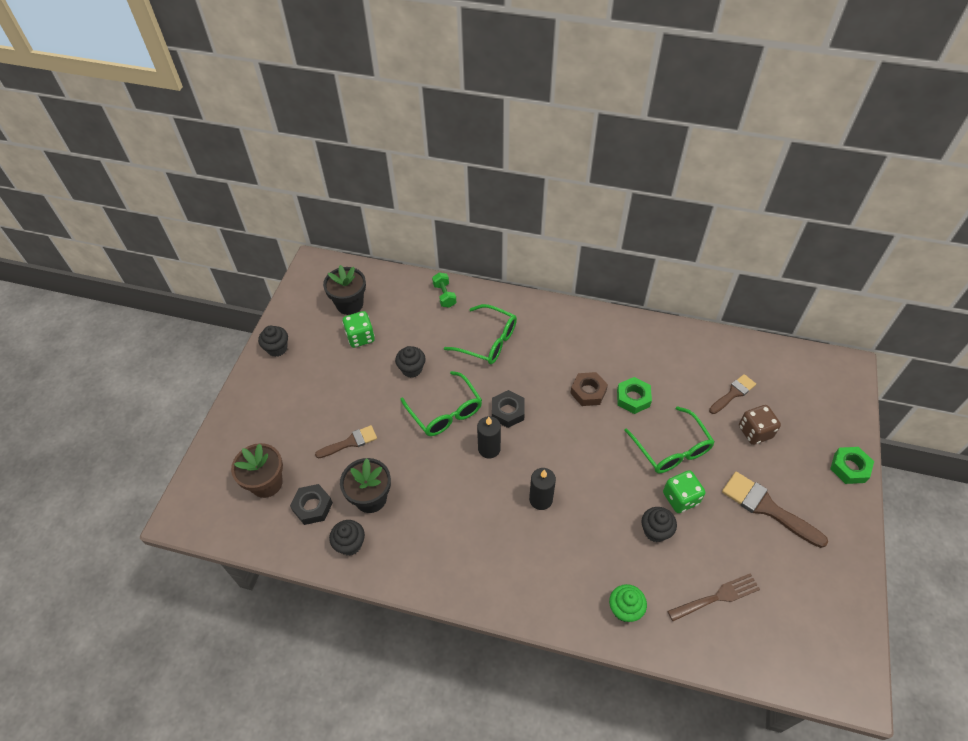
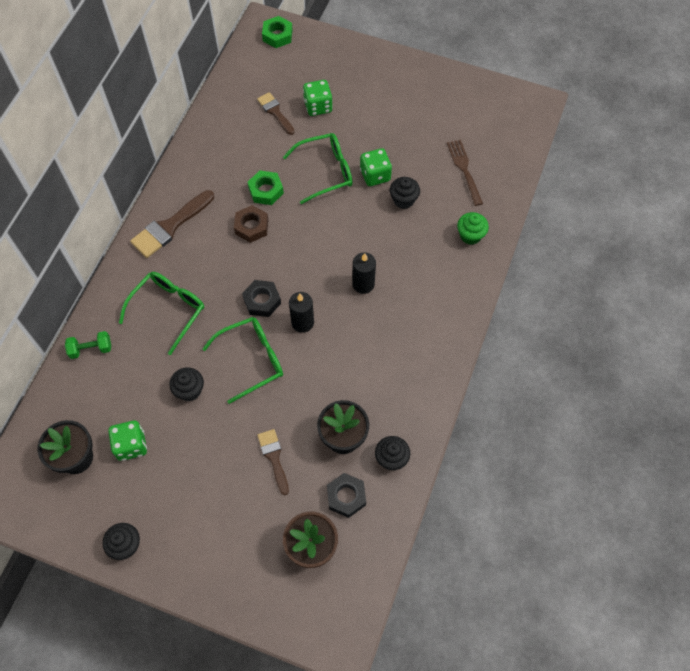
camera: 85 degrees left, 10 degrees up
(755, 432) = (318, 106): brown dice -> green dice
(767, 508) = (391, 117): brown brush -> brown brush (170, 226)
(849, 468) = (361, 52): green nut -> green nut (277, 35)

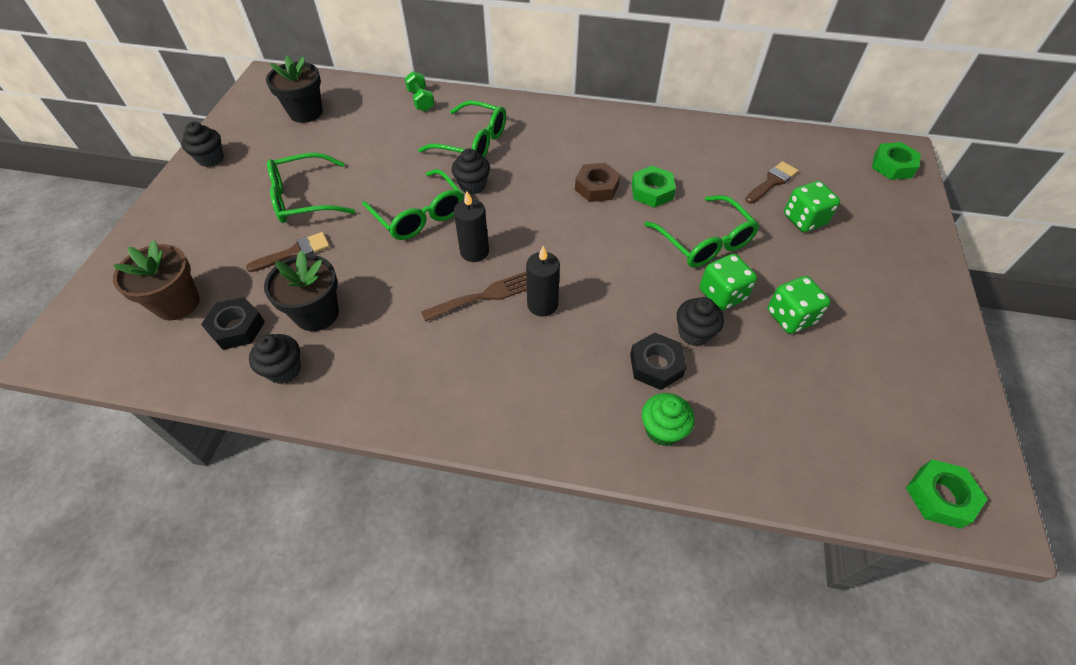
camera: 80 degrees right, 10 degrees down
(131, 445) = (316, 144): green dice -> green dice (790, 317)
(170, 226) = (576, 126): brown brush -> none
(189, 390) = (378, 173): black cupcake -> black cupcake (472, 185)
(208, 452) = (305, 198): none -> green glasses
(262, 301) = (498, 211): black nut -> black nut (656, 365)
(464, 169) = (785, 407): brown fork -> brown fork (484, 296)
(525, 120) = (939, 496): none -> green nut

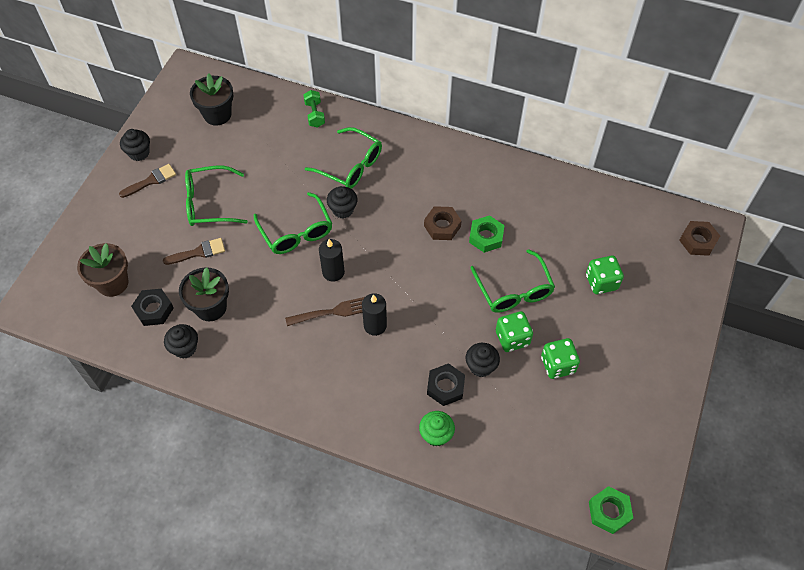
camera: 10 degrees right, 5 degrees up
(772, 182) = (588, 242): brown brush -> brown brush (151, 181)
(892, 166) = (698, 241): green nut -> brown nut

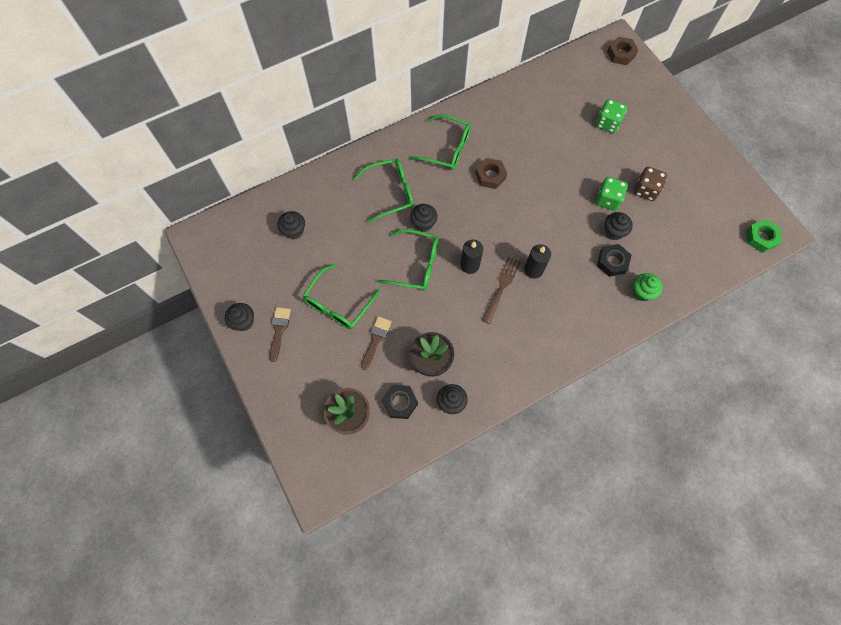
camera: 50 degrees left, 10 degrees up
(217, 114) = (260, 244): black flower pot -> none
(250, 127) = (294, 231): none -> black cupcake
(314, 114) = (323, 183): green dumbbell -> none
(486, 237) = (520, 158): green nut -> none
(513, 289) = (573, 172): green glasses -> green glasses (446, 148)
(557, 365) = (646, 190): green dice -> brown dice

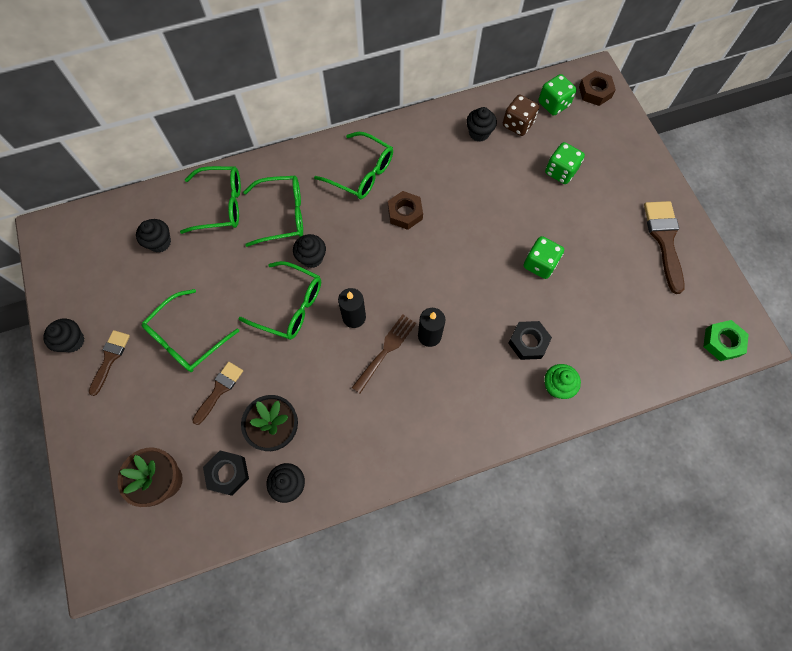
camera: 10 degrees right, 0 degrees up
(336, 192) = (220, 205): none -> green glasses
(589, 69) = (553, 104): none -> green dice
(613, 232) = (538, 305): black cupcake -> black cupcake (479, 133)
(646, 190) = (589, 259): brown dice -> brown dice (517, 124)
(701, 166) = (664, 240): none -> brown brush

